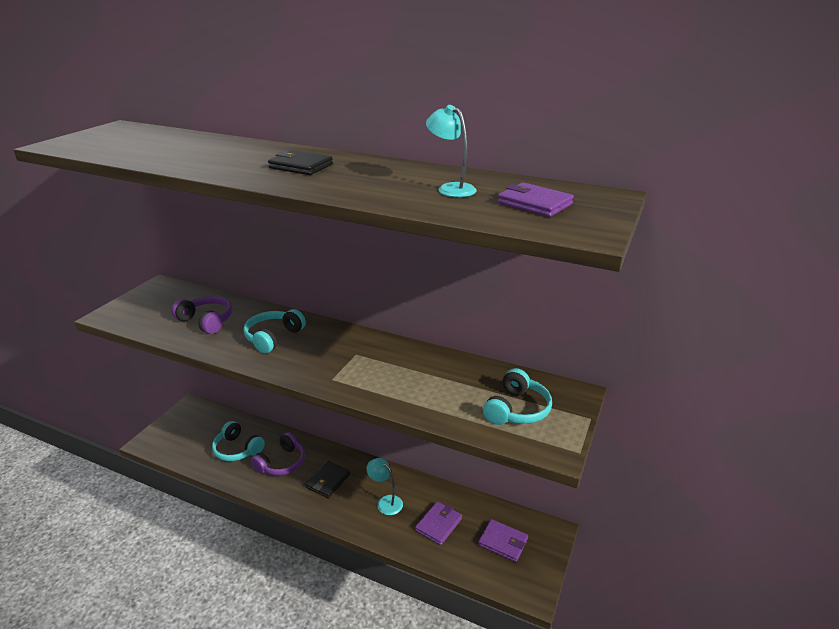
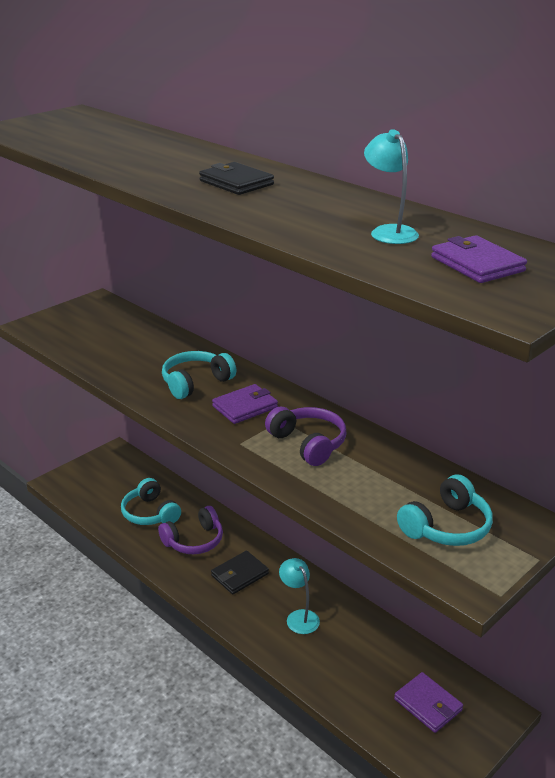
camera: 20 degrees right, 0 degrees up
(206, 321) = (131, 350): purple headphones -> purple headphones (308, 443)
(438, 525) = (354, 661): purple wallet -> purple wallet (245, 407)

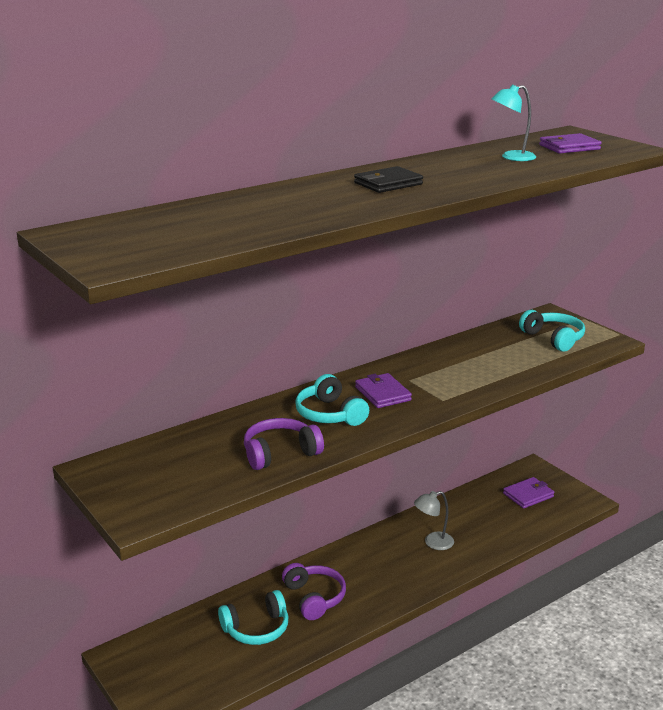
camera: 80 degrees left, 5 degrees down
(239, 575) = (372, 571): black wallet -> none
(299, 617) = (433, 542): turquoise lamp -> grey lamp
(308, 443) = (447, 372): purple headphones -> purple headphones (280, 453)

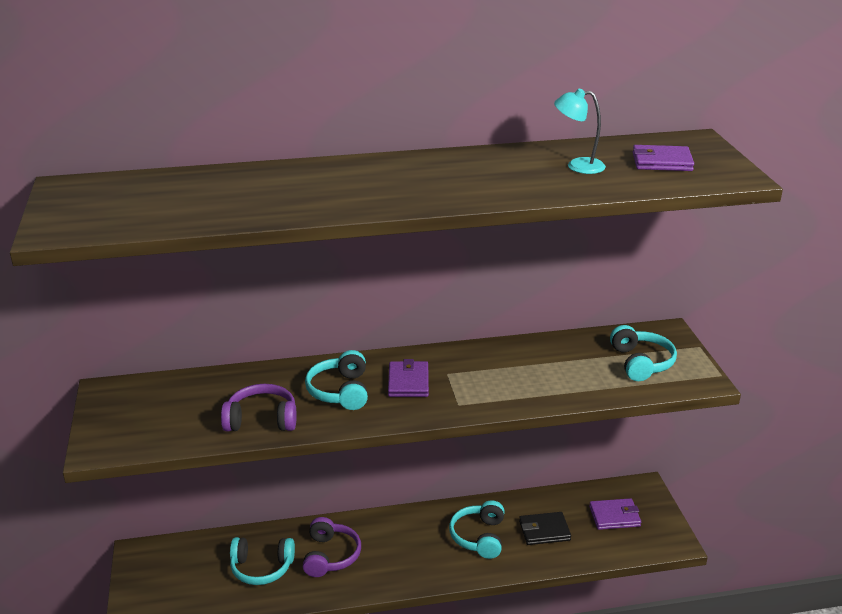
camera: 25 degrees right, 5 degrees up
(388, 183) = (404, 179): black wallet -> black wallet (544, 531)
(433, 542) = (479, 537): grey lamp -> turquoise headphones

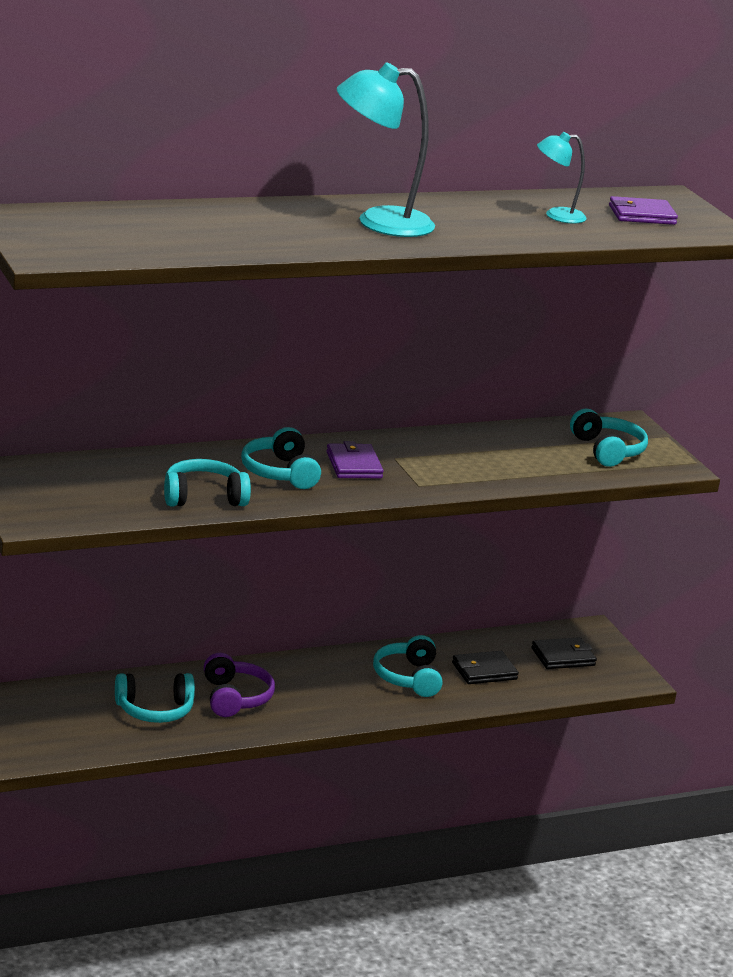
camera: 15 degrees left, 5 degrees down
(261, 420) = (203, 497): purple headphones -> turquoise headphones
(401, 180) = (379, 222): none -> turquoise lamp
(614, 516) = (563, 657): purple wallet -> black wallet

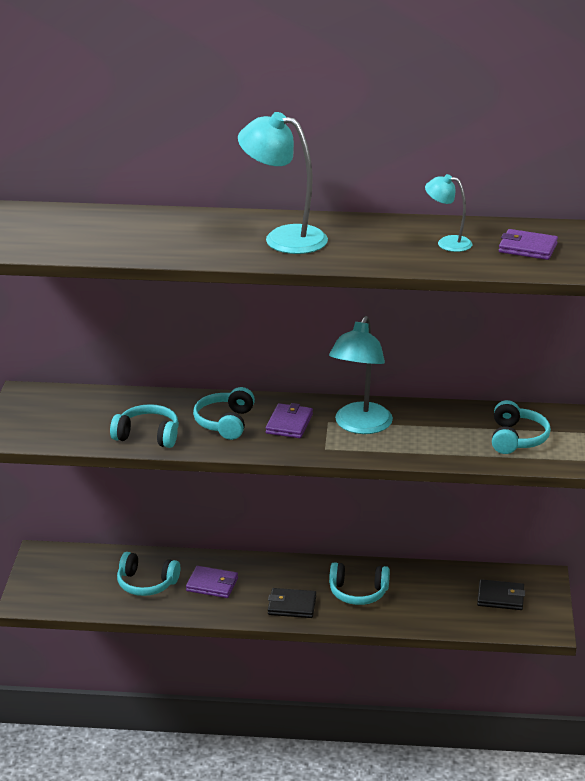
camera: 30 degrees right, 5 degrees up
(235, 698) = (212, 584): purple headphones -> purple wallet
(408, 678) = (358, 592): turquoise headphones -> turquoise headphones turned 105 degrees counterclockwise
(433, 458) = (360, 426): none -> turquoise lamp
(484, 671) = (424, 598): black wallet -> black wallet (292, 606)

